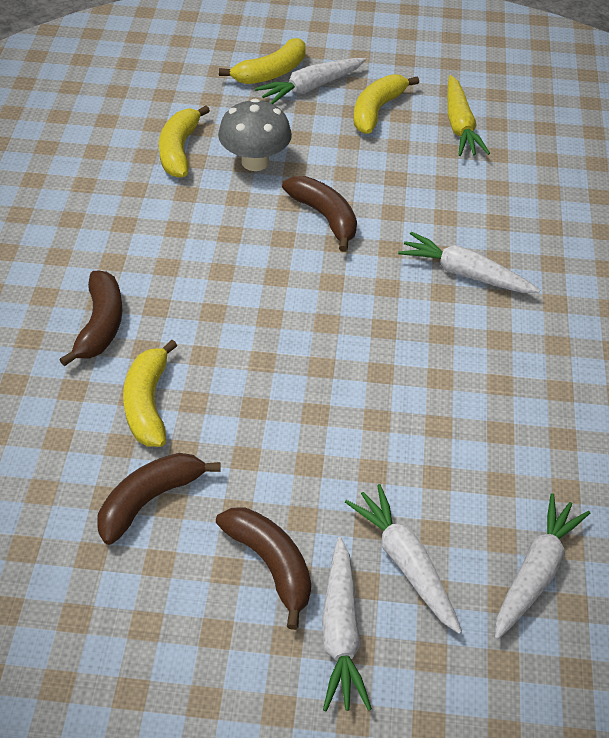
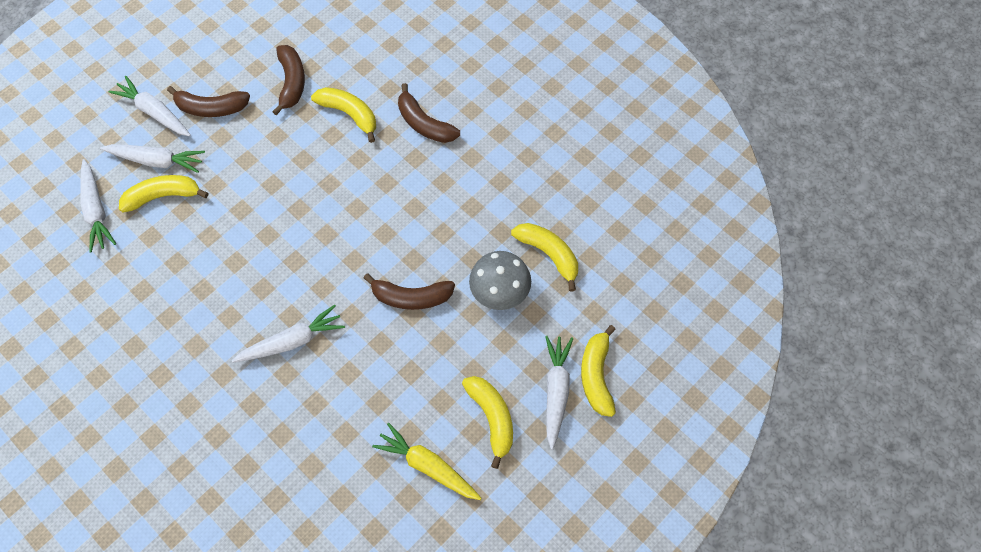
camera: 130 degrees right, 15 degrees up
(442, 513) = (163, 196): none -> yellow banana

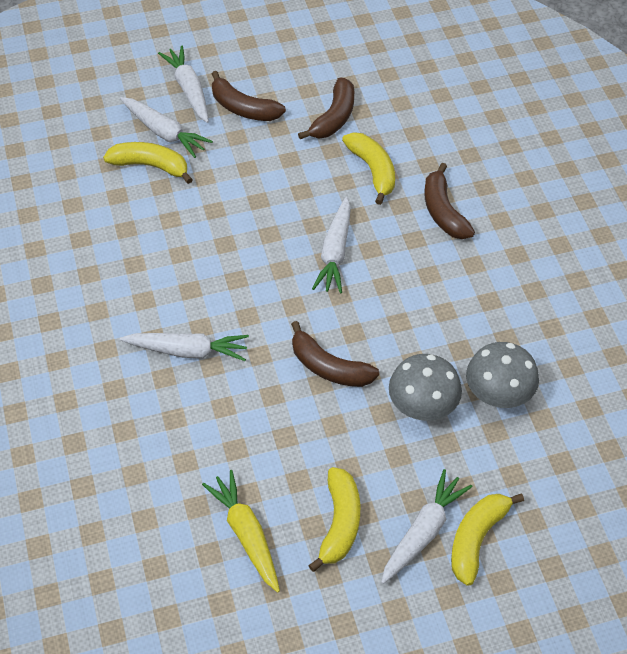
camera: 30 degrees right, 10 degrees down
(96, 210) = (84, 151): white carrot -> white carrot (335, 252)
(549, 254) = (498, 395): yellow banana -> grey mushroom

